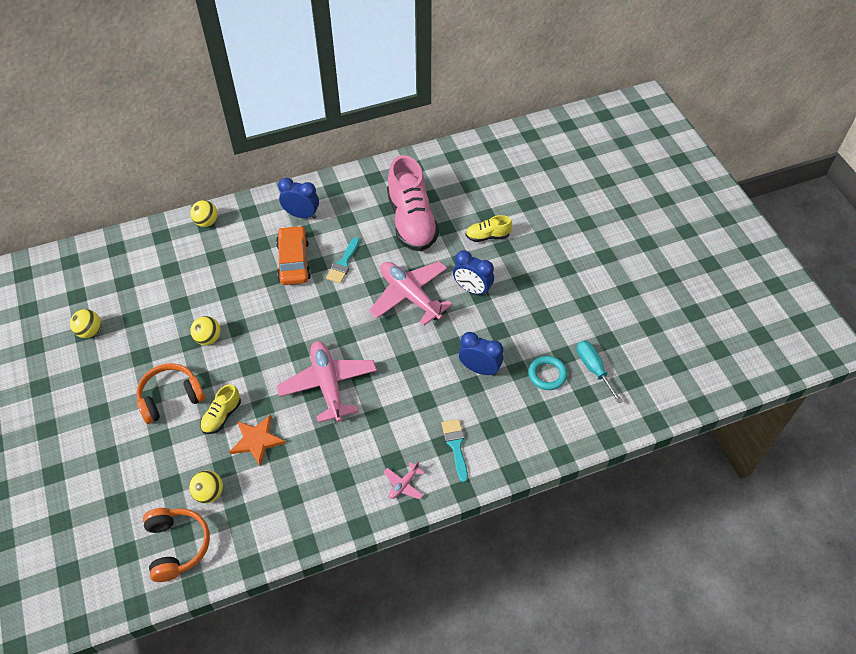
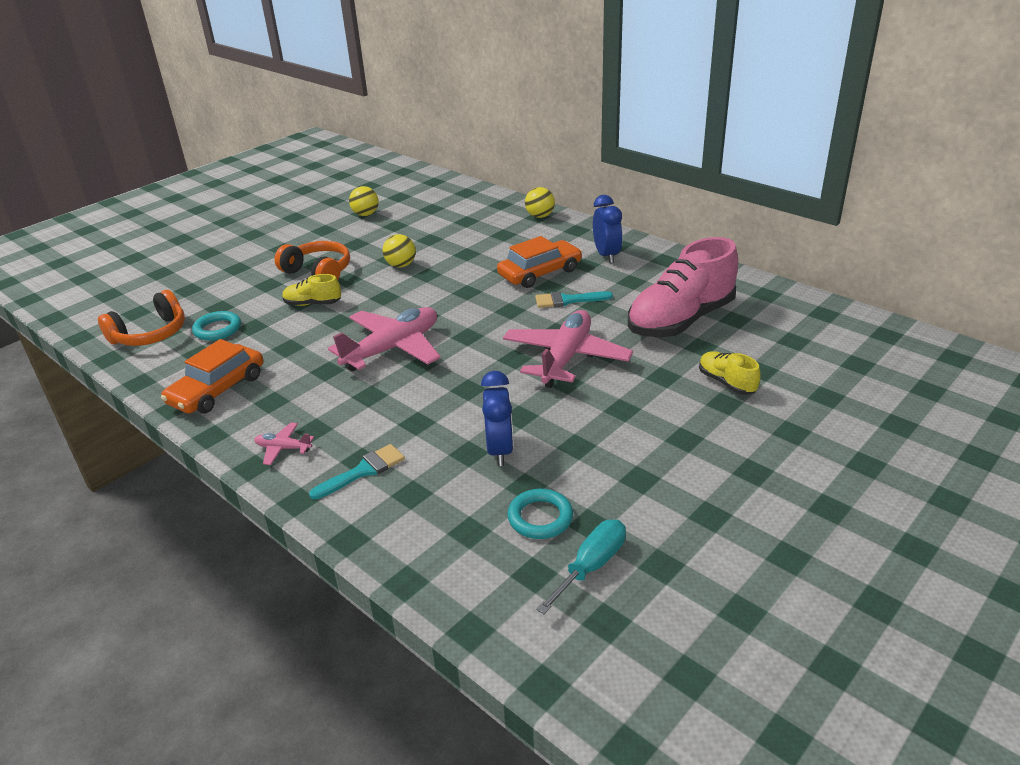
camera: 65 degrees right, 20 degrees down
(209, 493) = (217, 329): yellow ball -> turquoise ring
(257, 440) = (294, 332): orange star -> none
(302, 511) = (217, 389): none -> orange car
(472, 289) = (624, 400): blue clock -> none

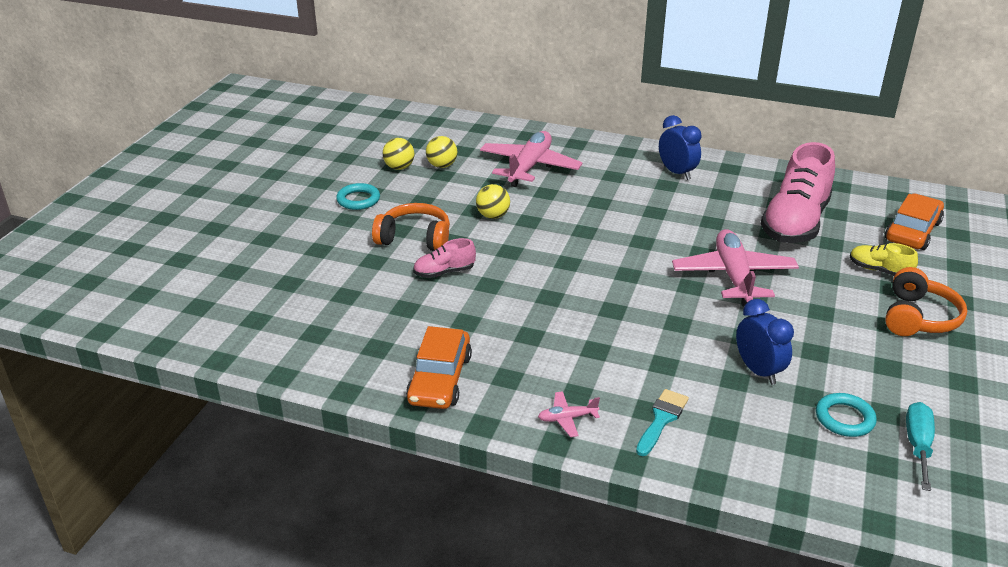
camera: 25 degrees left, 0 degrees up
(150, 334) = (301, 339): orange headphones -> orange headphones (918, 317)
(217, 329) = (371, 319): turquoise ring -> turquoise ring (358, 200)
(313, 304) = (444, 272): yellow shoe -> pink shoe
(392, 348) = (571, 301): pink plane -> pink plane (529, 167)
(540, 216) = (578, 143): yellow ball -> yellow ball (442, 166)
(540, 273) = (634, 200): orange car -> orange car (912, 231)
(568, 300) = (684, 222): turquoise brush -> none

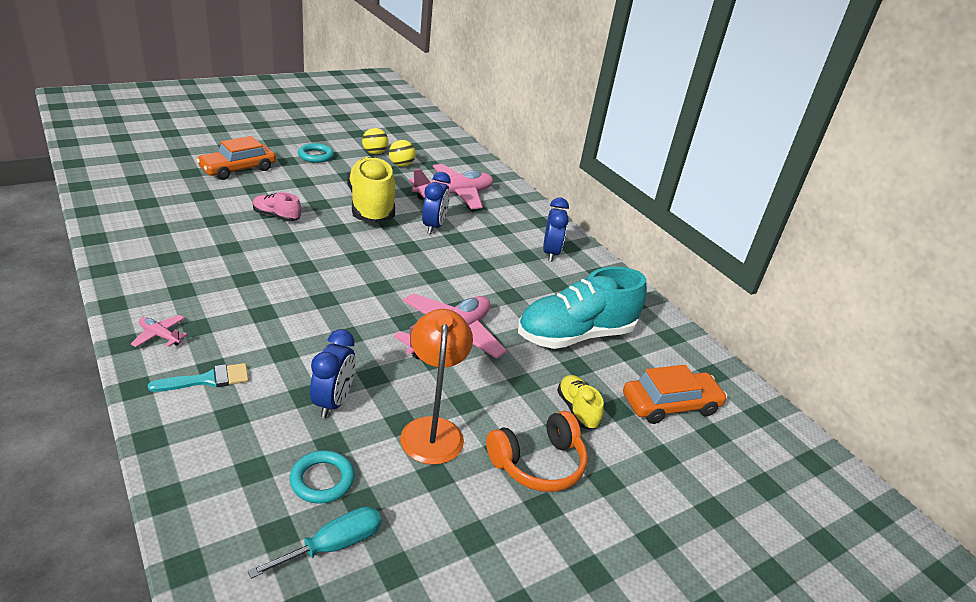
camera: 35 degrees right, 0 degrees up
(415, 238) = (301, 191): orange headphones -> none
(440, 379) = (148, 265): orange car -> orange car (238, 169)
(493, 216) = (371, 206): yellow ball -> yellow shoe
(568, 203) = (434, 226): none -> blue clock
(795, 223) = (575, 335): pink shoe -> turquoise shoe
(837, 342) = (432, 429): none -> orange lamp

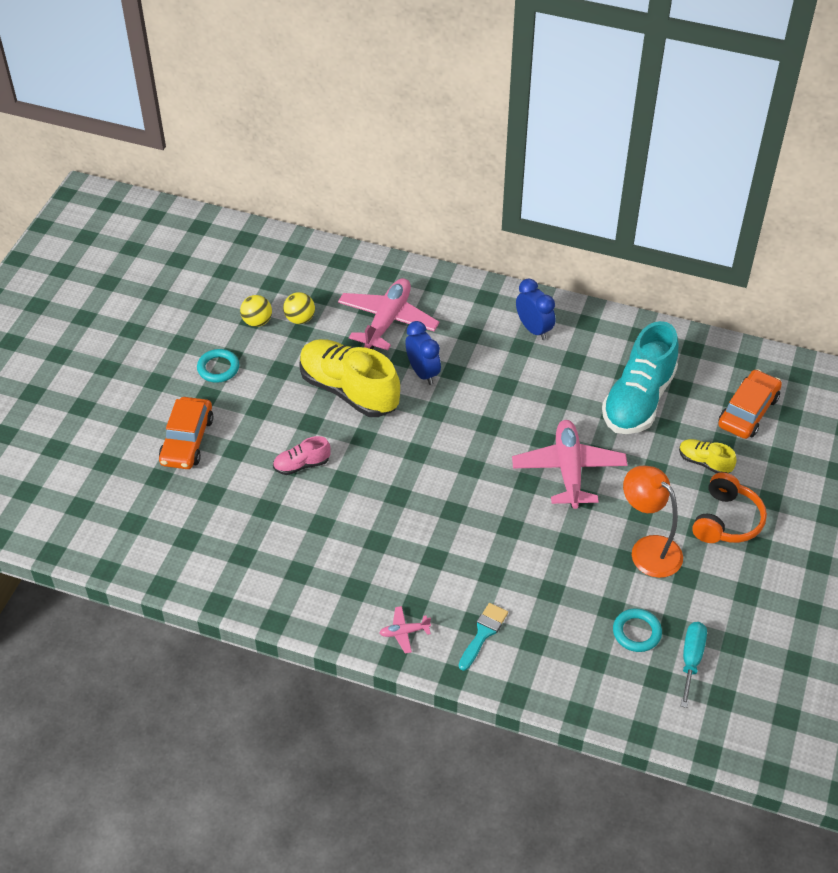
camera: 35 degrees left, 15 degrees up
(333, 402) = (573, 581): blue clock -> none

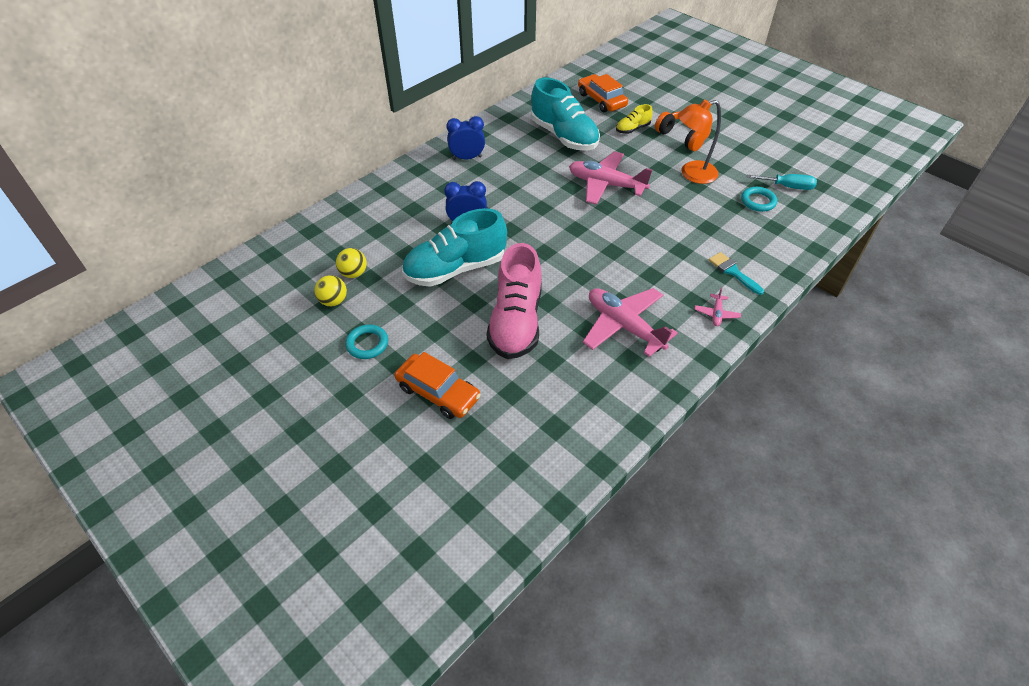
camera: 65 degrees left, 0 degrees up
(302, 465) = (516, 322): pink shoe -> pink shoe, size x2.14
(349, 390) = (455, 269): yellow shoe -> turquoise shoe
(387, 321) = (399, 225): pink plane -> pink plane (624, 326)
(691, 660) = (787, 187): turquoise screwdriver -> turquoise screwdriver turned 150 degrees clockwise

